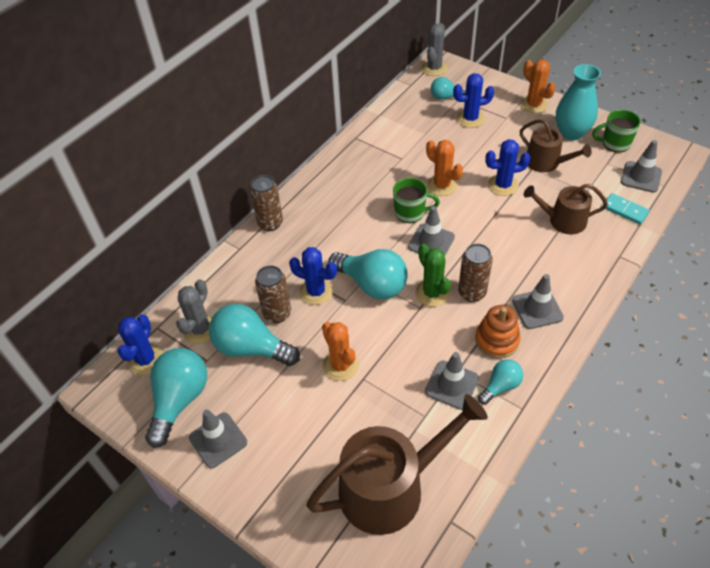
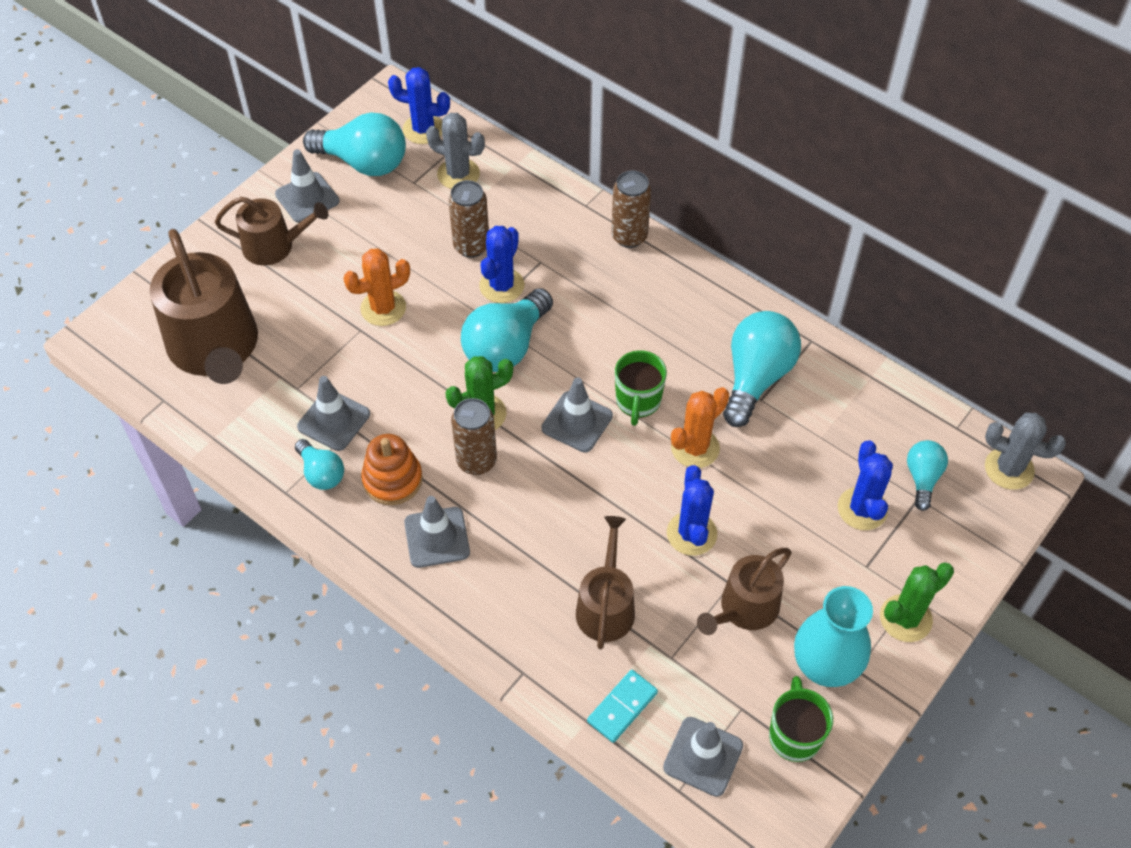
camera: 90 degrees right, 5 degrees up
(251, 348) = (423, 222): turquoise light bulb -> turquoise light bulb (756, 377)
(274, 458) = (274, 246): none -> brown watering can
(534, 105) = (905, 618): orange cactus -> green cactus

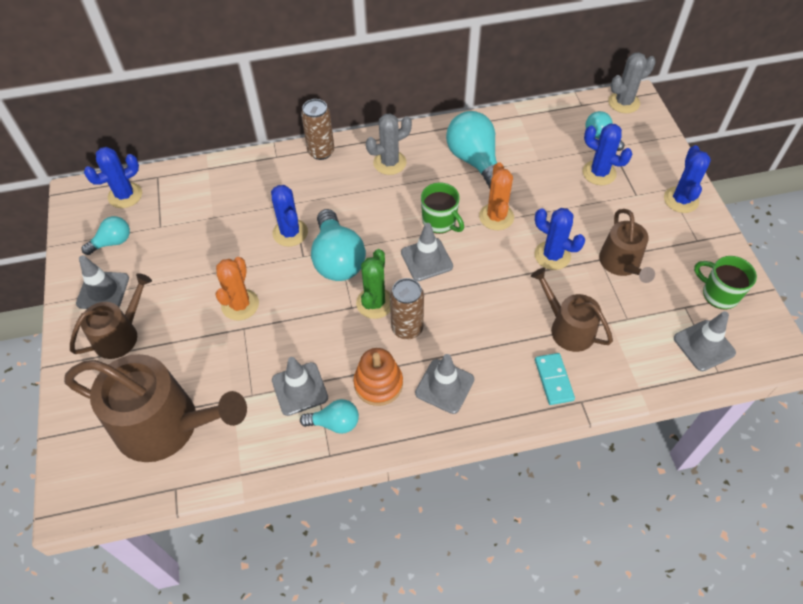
camera: 50 degrees left, 0 degrees up
(364, 162) = (112, 242): turquoise light bulb -> turquoise light bulb, size x0.55
(458, 174) = (181, 200): grey cactus -> grey cactus (389, 163)
(471, 246) = (244, 229): brown can -> none
(622, 707) = (643, 364): turquoise domino -> turquoise domino (553, 380)
(825, 666) = (685, 252): turquoise vase -> none
(905, 618) = (681, 200): green cactus -> blue cactus

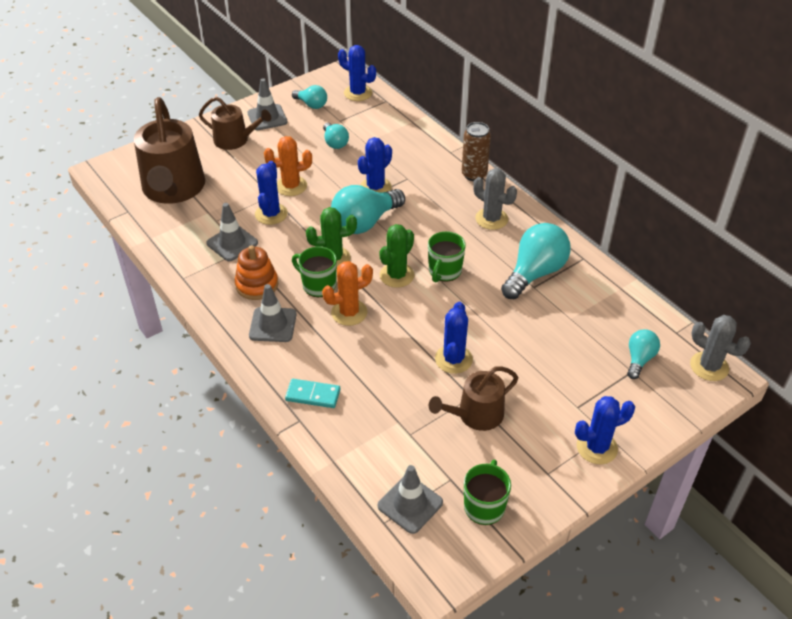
camera: 65 degrees right, 10 degrees down
(335, 423) = (211, 272): turquoise light bulb -> turquoise light bulb (335, 143)
(407, 328) = (318, 285): brown can -> green mug
(426, 259) = (397, 275): grey traffic cone -> green cactus
(496, 217) = (475, 307): orange cactus -> orange cactus (349, 312)
(553, 380) = (313, 395): turquoise domino -> turquoise domino turned 45 degrees clockwise
(568, 328) = (374, 391): brown watering can -> none
(599, 173) = (586, 369): blue cactus -> blue cactus (271, 214)

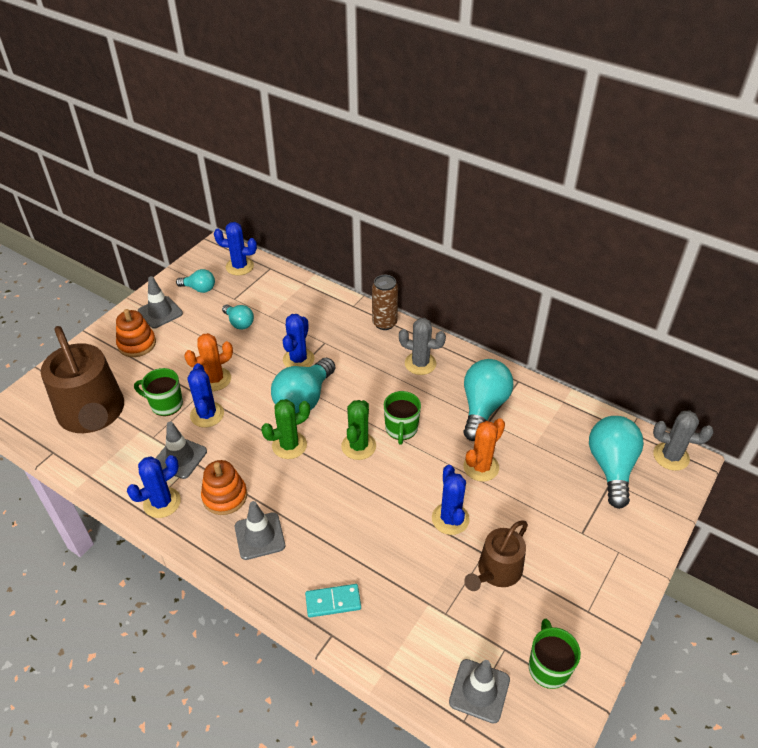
camera: 20 degrees left, 0 degrees up
(235, 140) = (137, 344): brown watering can -> orange stacking toy
(318, 285) = (287, 478): green mug -> green mug (165, 404)
(349, 312) = (330, 499): orange cactus -> orange cactus (481, 467)
(597, 447) = (617, 569): blue cactus -> blue cactus (162, 502)
(639, 359) = (611, 467): turquoise light bulb -> turquoise light bulb, size x1.81

